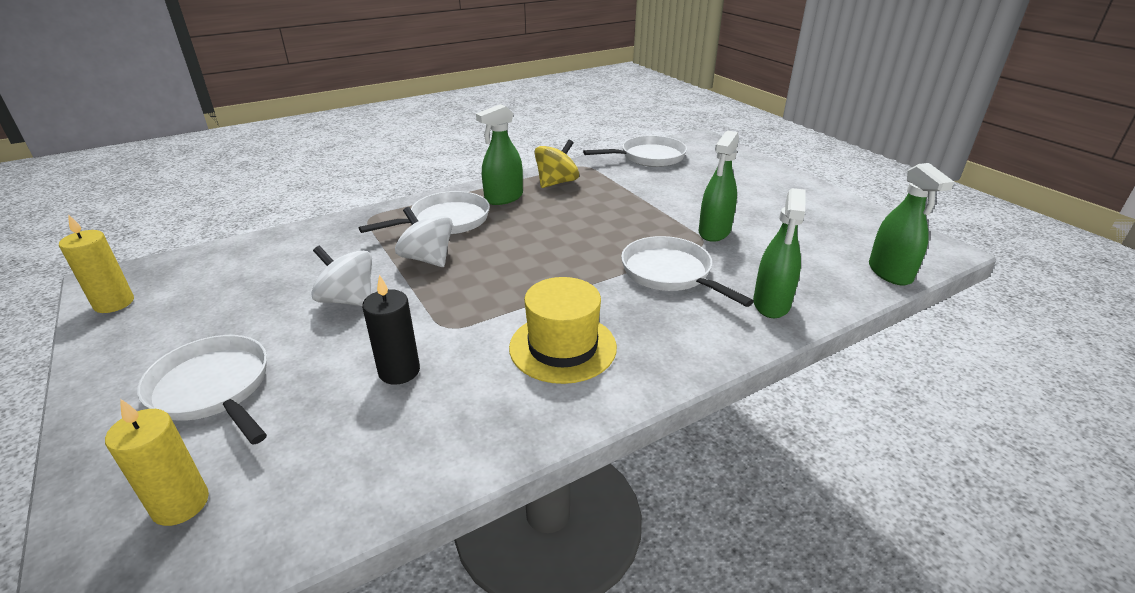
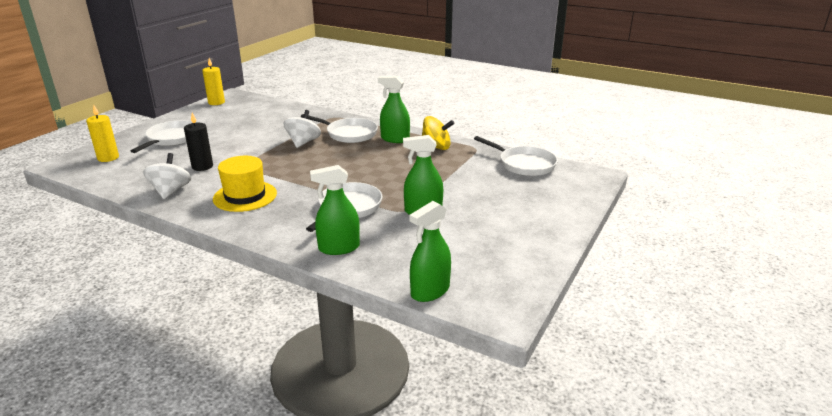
camera: 60 degrees right, 5 degrees down
(348, 300) = (251, 139): white spinning top -> white spinning top (170, 191)

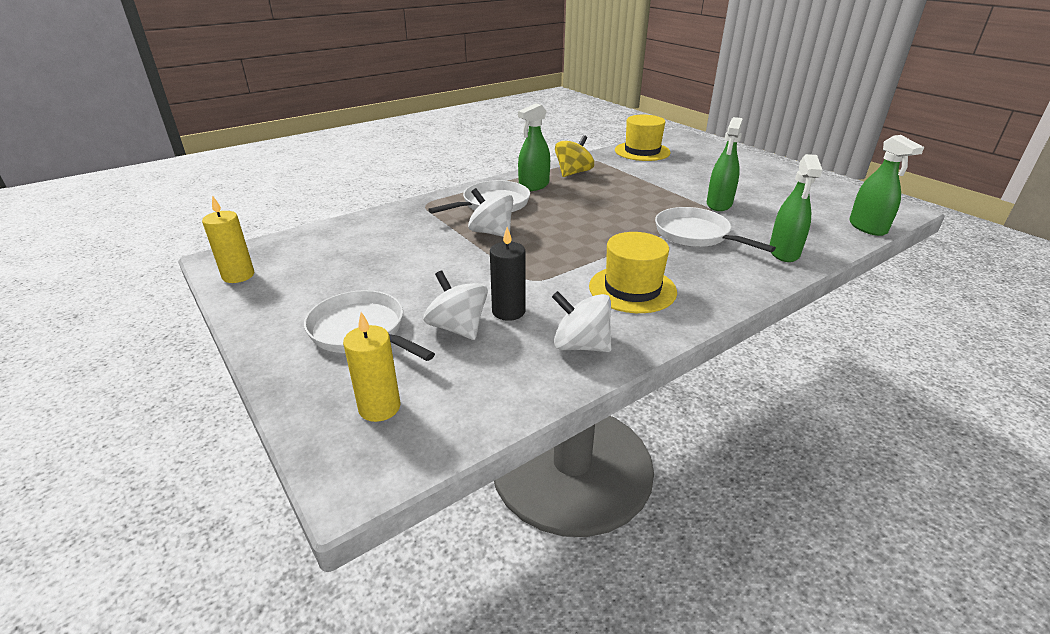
camera: 65 degrees left, 5 degrees up
(181, 158) = (458, 328): none -> white spinning top
(523, 164) = (642, 151): white pan -> yellow hat

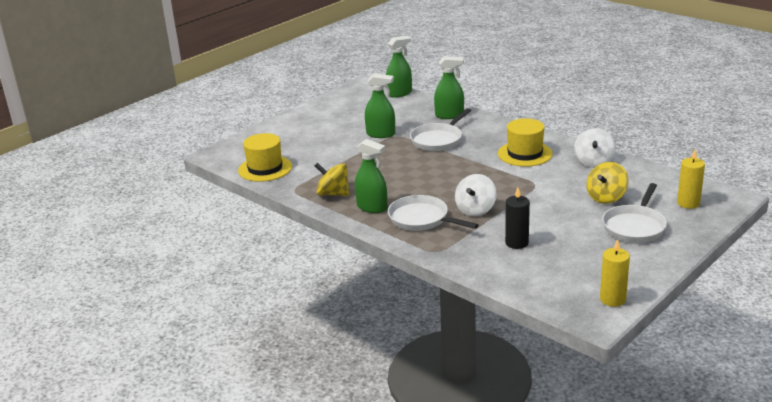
camera: 100 degrees left, 5 degrees down
(458, 328) = (606, 197): white spinning top -> yellow spinning top
(508, 311) = (577, 186): black candle -> black candle (516, 243)

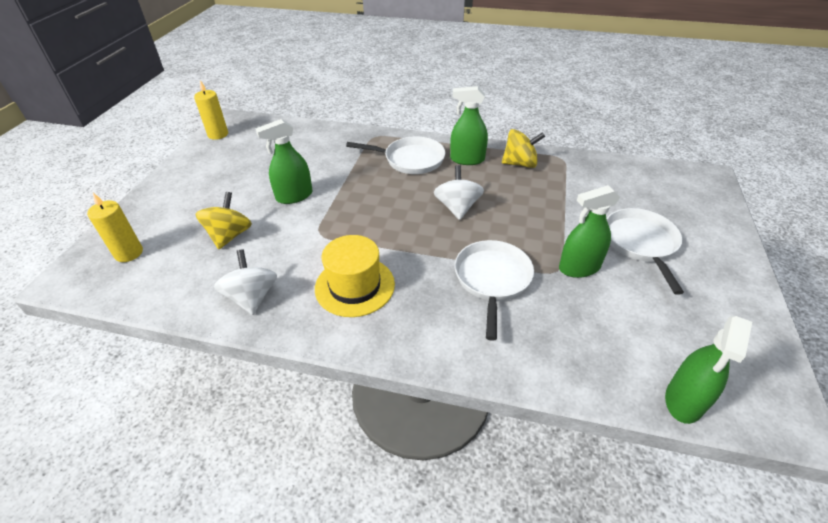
camera: 150 degrees right, 15 degrees up
(265, 168) = (627, 173): yellow hat -> none
(449, 115) = (529, 351): green spray bottle -> green spray bottle (294, 196)
(475, 210) = (366, 182): white spinning top -> white spinning top (457, 208)
(516, 243) = (310, 159): black candle -> none
(635, 226) = (197, 204): white pan -> white pan (641, 244)

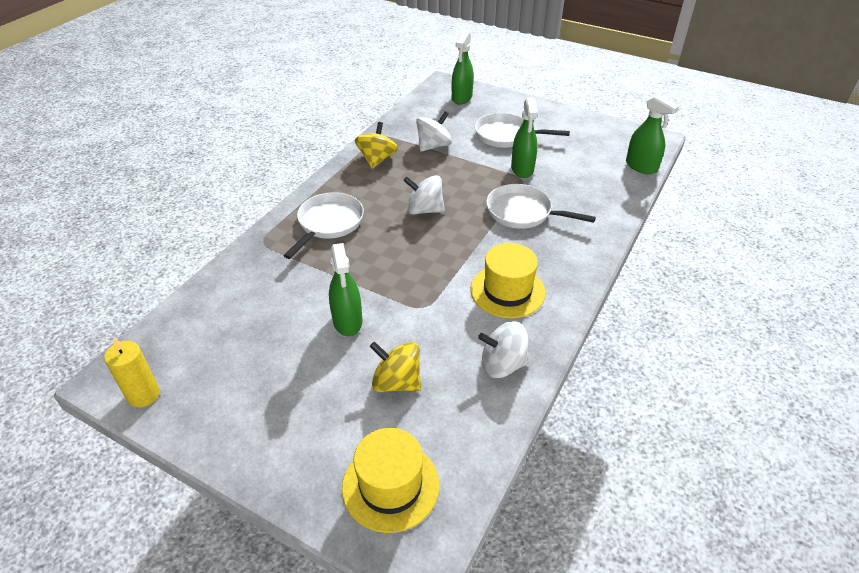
camera: 75 degrees left, 0 degrees up
(129, 253) = (390, 486): yellow candle -> yellow hat
(467, 159) = (351, 187): green spray bottle -> green spray bottle (462, 98)
(571, 193) = (433, 146): none -> white spinning top

